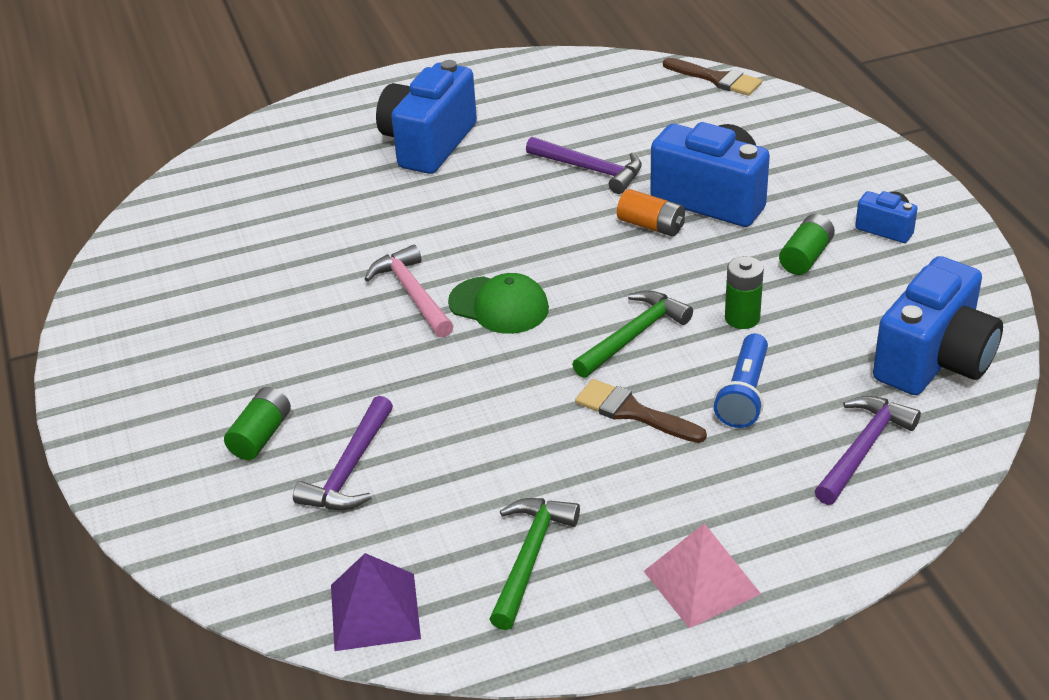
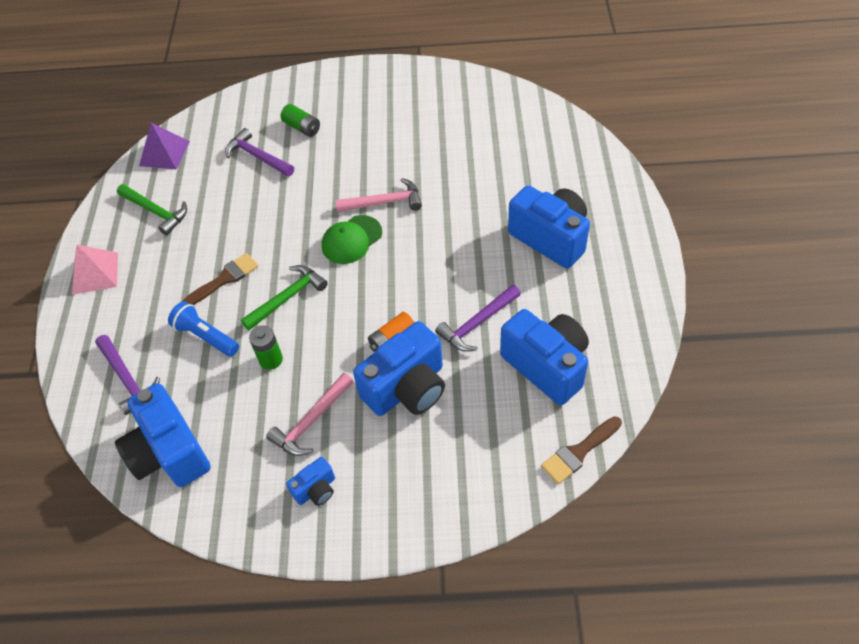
camera: 110 degrees right, 15 degrees up
(623, 114) = (546, 366): none -> blue camera
(633, 335) = (287, 297): green hammer -> green hammer turned 105 degrees counterclockwise
(806, 257) = (311, 421): green battery -> pink hammer

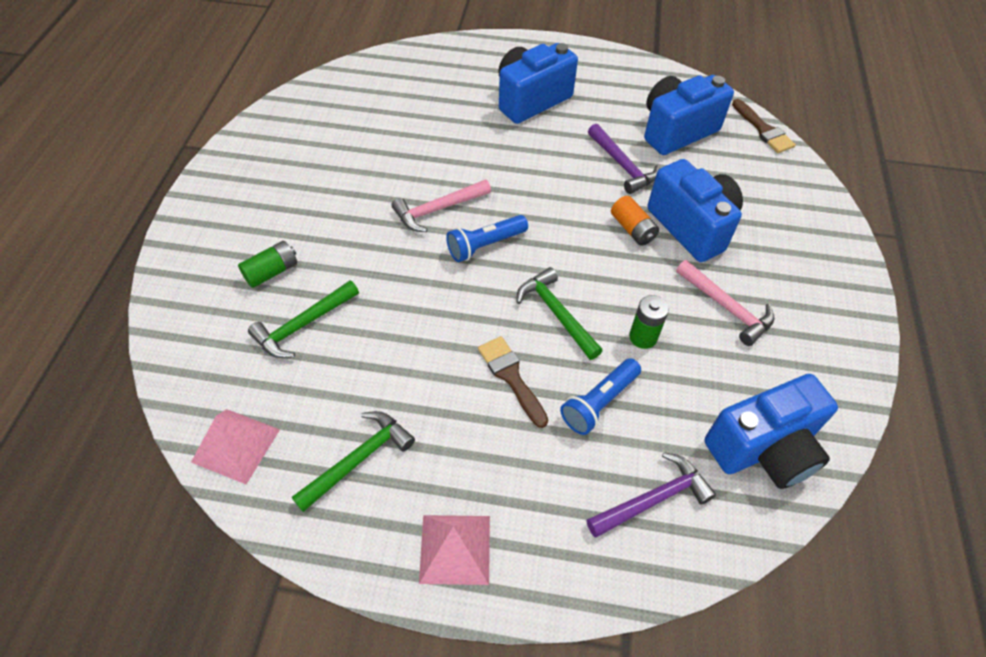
camera: 85 degrees left, 0 degrees up
(164, 153) = (236, 445): purple pyramid -> pink pyramid
(257, 157) = (303, 325): purple hammer -> green hammer
(316, 489) = (806, 312): blue camera -> none
(351, 240) = (485, 245): green cap -> blue flashlight
(384, 202) = (438, 210): pink hammer -> pink hammer turned 120 degrees counterclockwise

